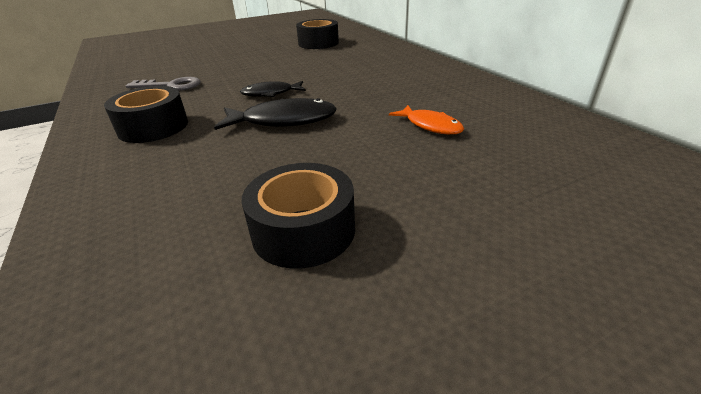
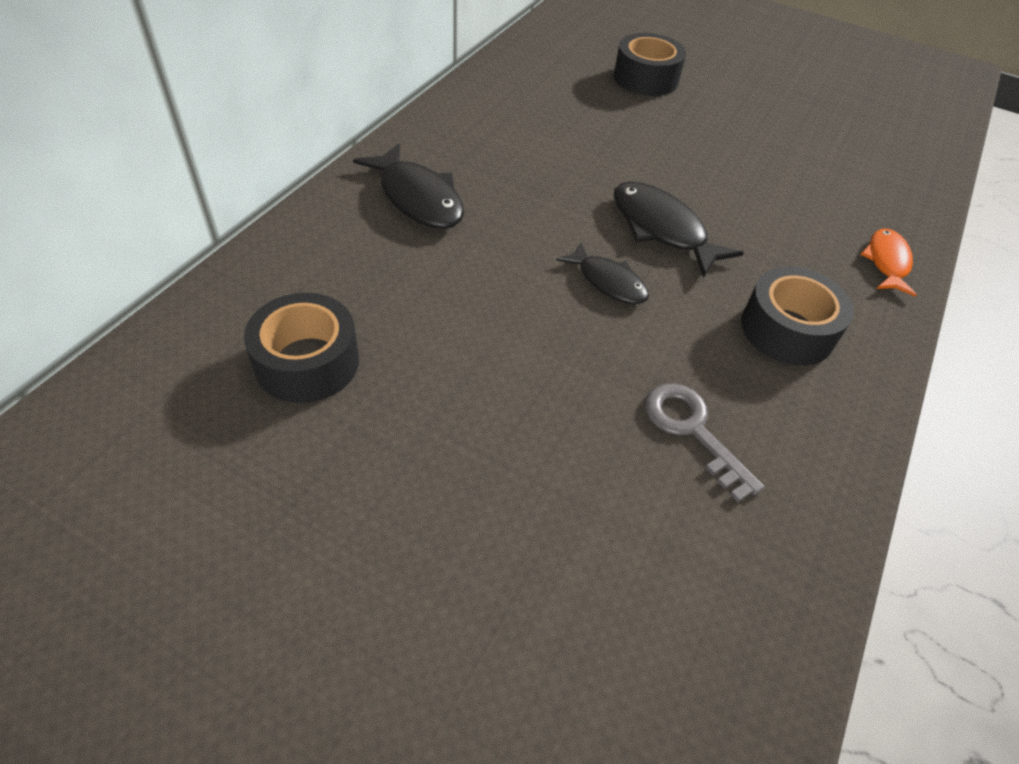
camera: 130 degrees left, 15 degrees up
(303, 230) = (771, 148): black tape -> black tape (646, 78)
(398, 69) = (418, 198): none -> black fish
(430, 126) = (577, 133): orange fish -> orange fish (887, 262)

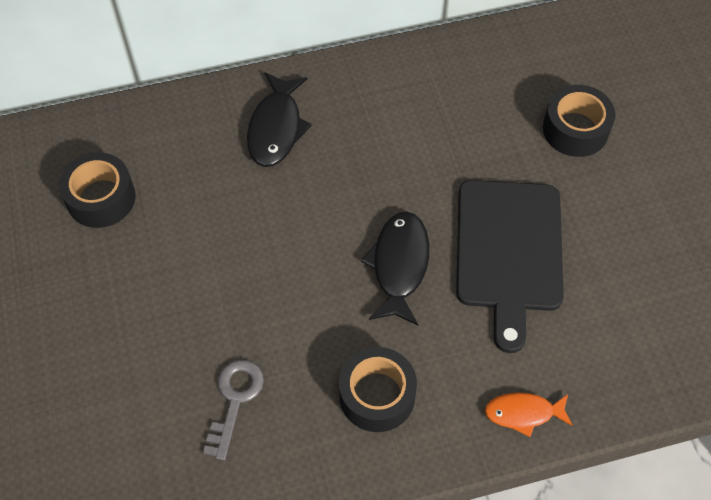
camera: 50 degrees right, 10 degrees up
(608, 282) = (313, 275): black fish -> none
(718, 171) = (509, 251): none -> black cutting board
(887, 262) = (523, 413): orange fish -> orange fish turned 150 degrees counterclockwise

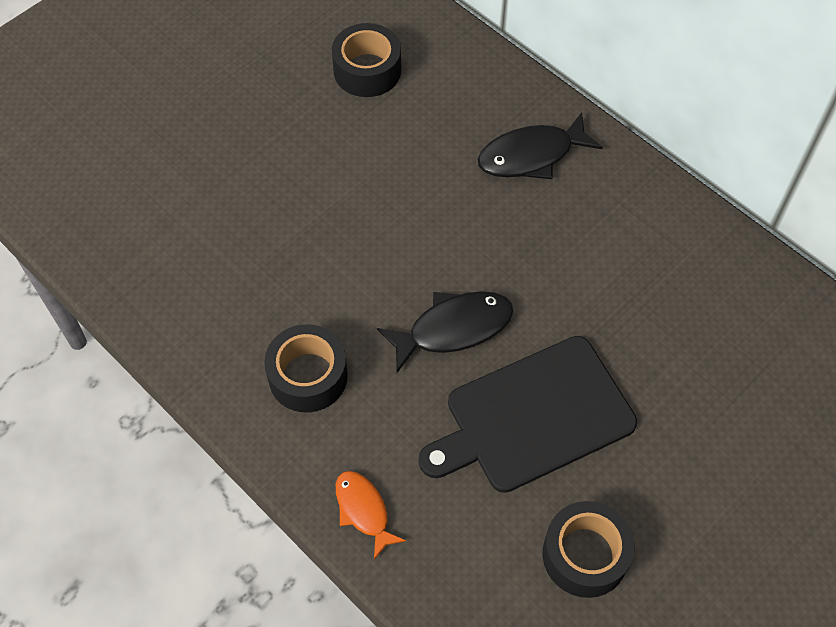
camera: 60 degrees right, 0 degrees up
(235, 400) = (239, 268): grey key -> none
(575, 129) = (728, 413): black tape -> black tape (585, 555)

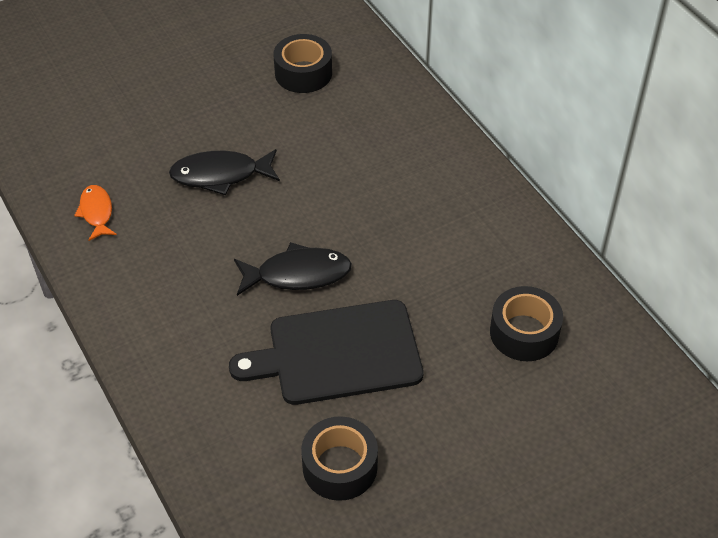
camera: 15 degrees right, 10 degrees down
(308, 376) = (166, 283): black tape -> black tape (524, 332)
(363, 510) = (171, 391): orange fish -> orange fish (96, 212)
(531, 155) = (414, 160): black fish -> black fish (220, 175)

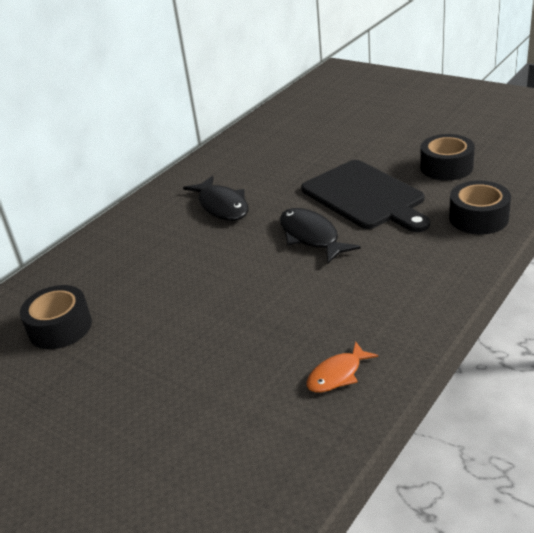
camera: 110 degrees left, 15 degrees down
(220, 175) = (232, 319): black fish -> black fish (222, 206)
(524, 332) = (285, 147): black tape -> black tape (478, 218)

